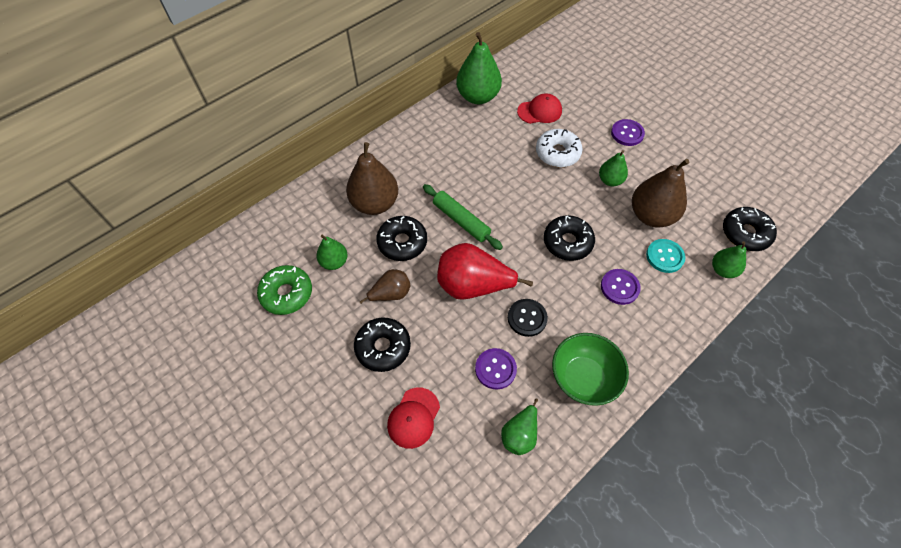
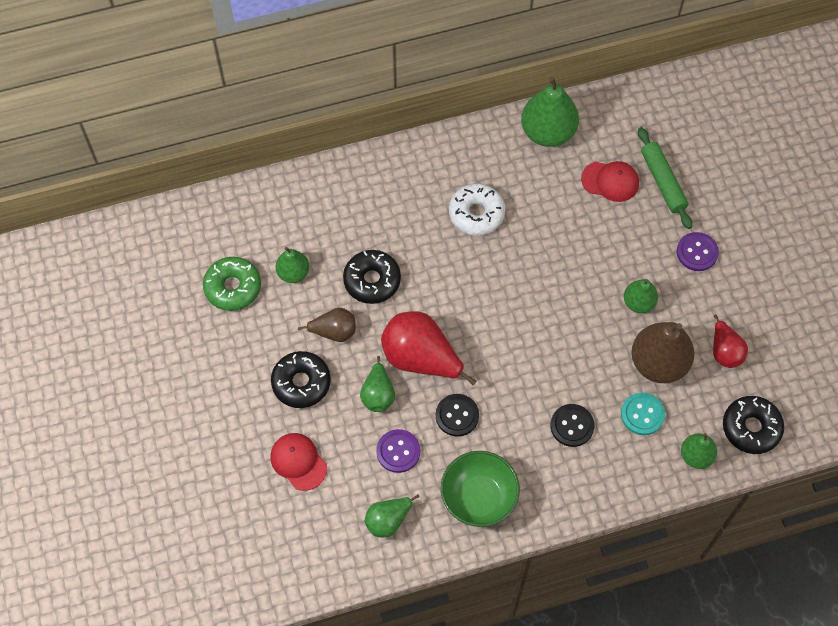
camera: 25 degrees right, 5 degrees up
(375, 203) = (364, 223): brown pear -> none
(413, 417) = (298, 462): red cap -> red cap turned 90 degrees clockwise
(453, 329) = (378, 394): none -> green pear
(461, 220) = (446, 281): green rolling pin -> green rolling pin (663, 182)
(557, 153) = (599, 244): white donut -> white donut (476, 214)
(567, 242) = (546, 354): black donut -> none
(619, 287) = (572, 426): purple button -> black button
(690, 189) = (724, 351): none -> red pear

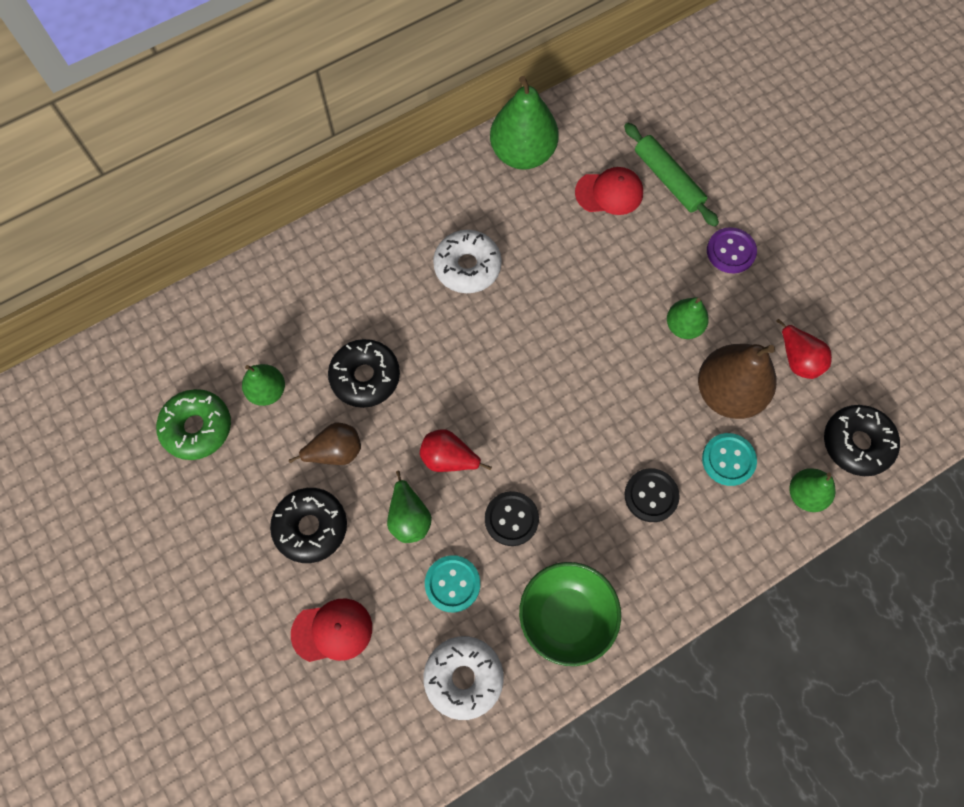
camera: 15 degrees left, 5 degrees up
(298, 462) = (332, 631): red cap -> red cap turned 135 degrees clockwise
(388, 520) = (463, 678): green pear -> white donut
(398, 451) = (452, 584): purple button -> turquoise button
(421, 358) = (449, 459): red pear -> red pear, size x0.56

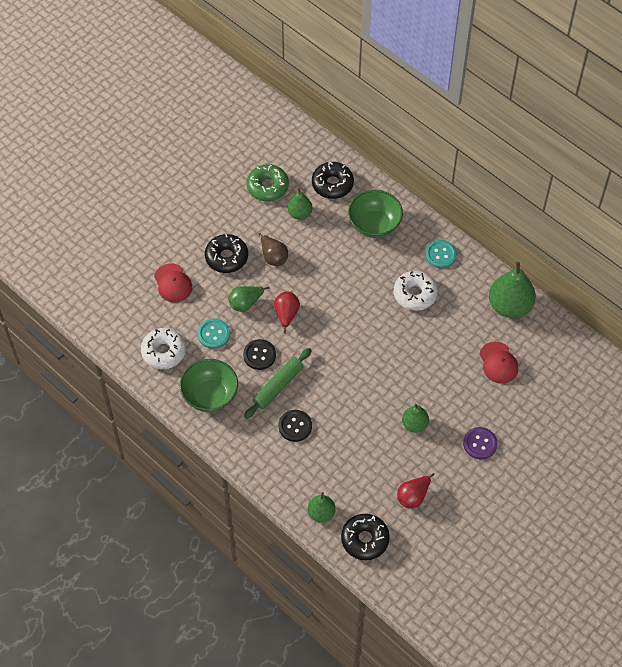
camera: 75 degrees right, 10 degrees down
(328, 289) = (374, 225): none -> green bowl
(365, 377) = (324, 259): black donut -> black donut (332, 184)
(668, 179) = (522, 396): green rolling pin -> green rolling pin (278, 386)
(728, 393) = (376, 458): brown pear -> none
(728, 460) = (331, 465): turquoise button -> turquoise button (440, 255)

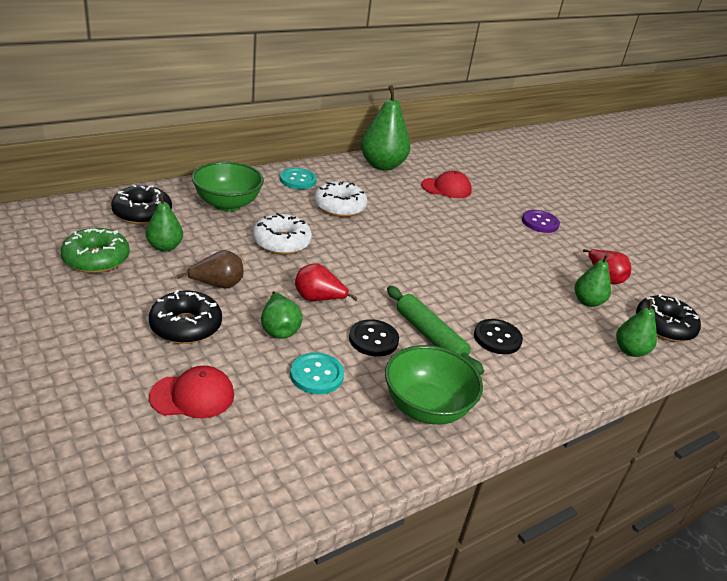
camera: 80 degrees left, 25 degrees down
(164, 352) = (323, 442): white donut -> white donut (281, 242)
(414, 424) = (510, 252): green pear -> green pear (587, 302)

